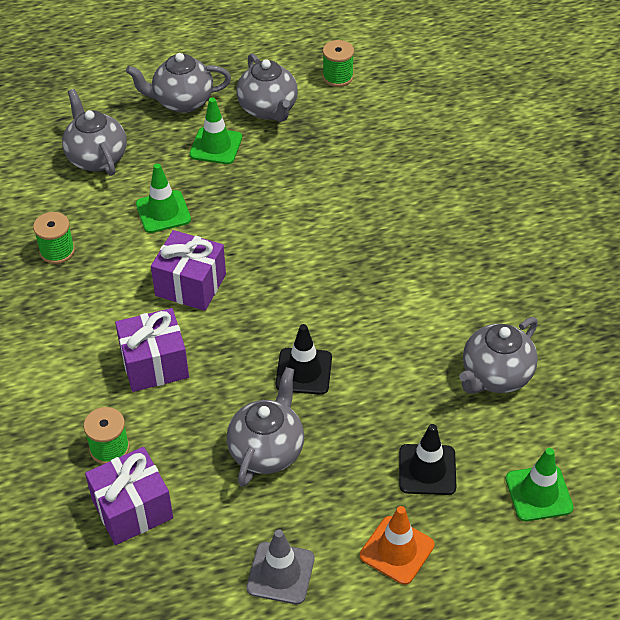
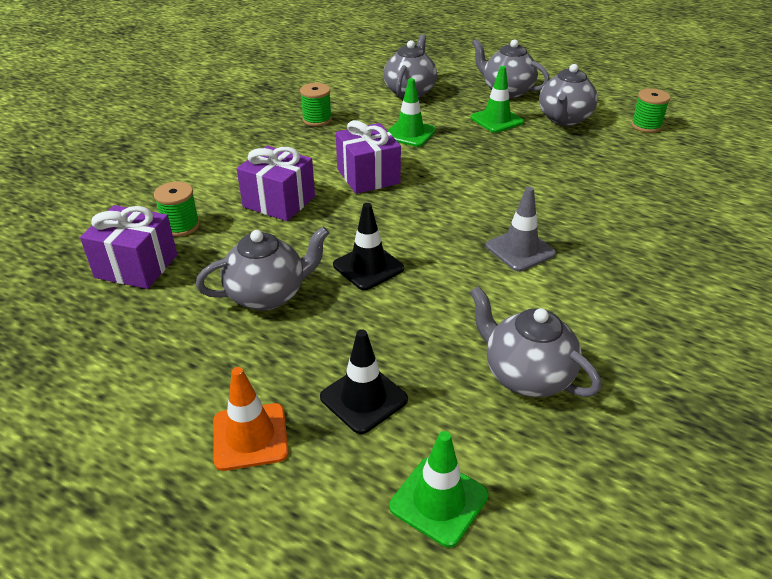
camera: 45 degrees right, 10 degrees down
(280, 573) = (150, 378): grey traffic cone -> grey traffic cone (520, 250)
(495, 376) = (526, 375): grey teapot -> grey teapot turned 45 degrees clockwise

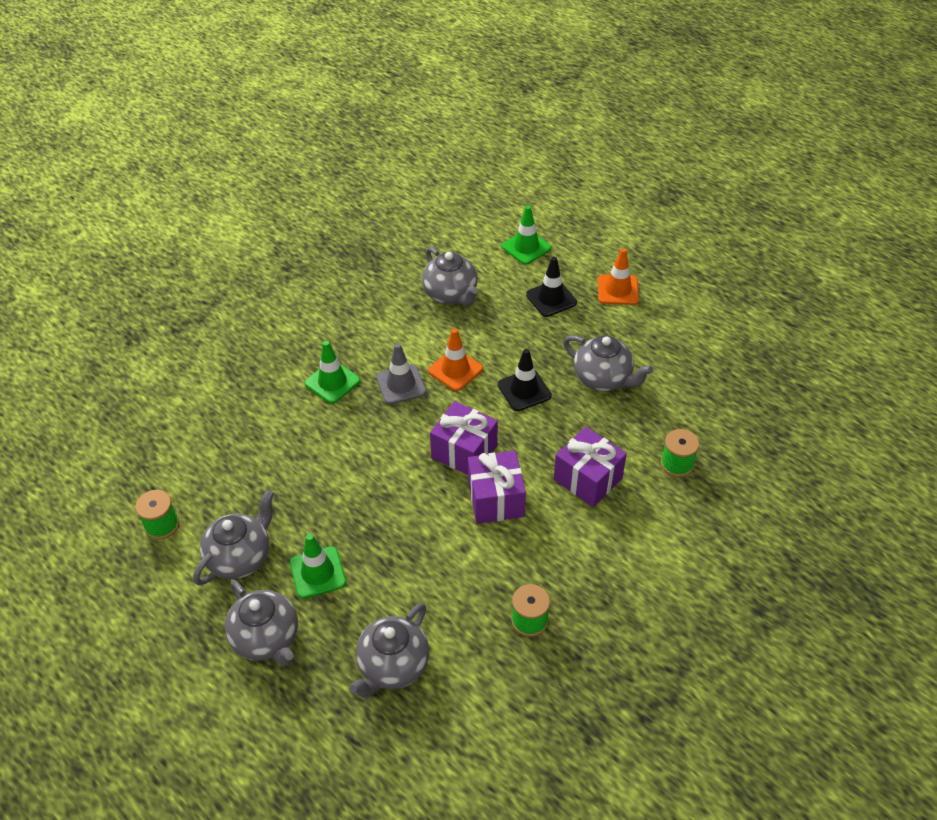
camera: 165 degrees left, 10 degrees up
(136, 266) = (707, 424): purple gift -> purple gift (464, 452)
(268, 295) = (603, 379): grey teapot -> grey teapot turned 135 degrees counterclockwise
(410, 133) = (428, 566): green traffic cone -> green traffic cone (332, 382)
(463, 275) = (455, 370): none -> orange traffic cone

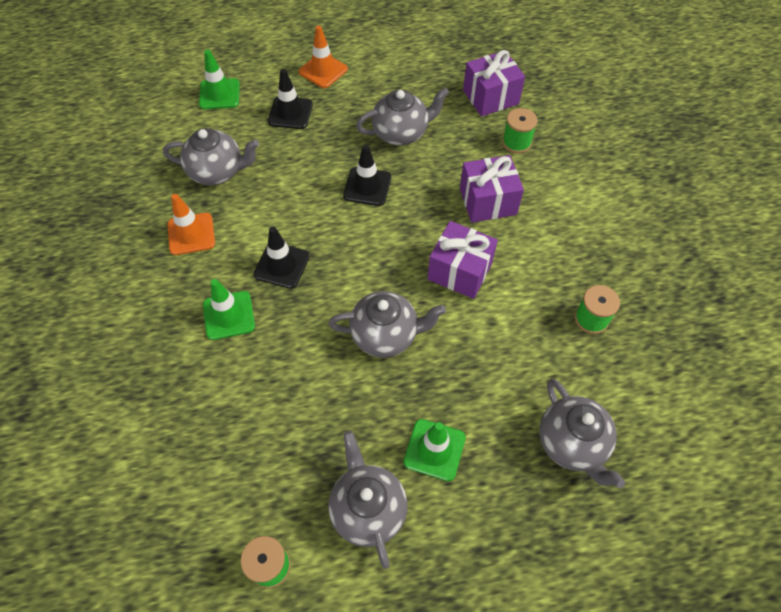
camera: 55 degrees left, 10 degrees up
(267, 639) = (476, 535): grey teapot -> grey teapot (386, 335)
(401, 384) = (281, 265): grey traffic cone -> black traffic cone
(455, 370) = (303, 218): orange traffic cone -> orange traffic cone (191, 234)
(464, 452) = (394, 263): purple gift -> purple gift (490, 97)

